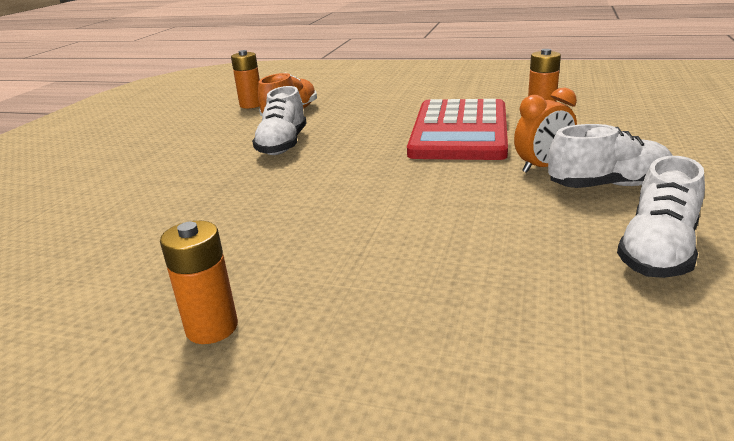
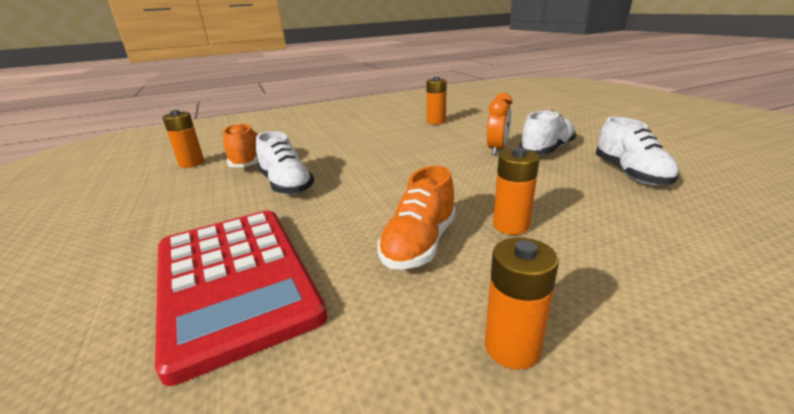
camera: 40 degrees left, 0 degrees up
(288, 231) = (419, 244): none -> orange shoe
(389, 248) = (511, 225): none -> orange battery
(459, 131) = (408, 142): red calculator -> red calculator (234, 280)

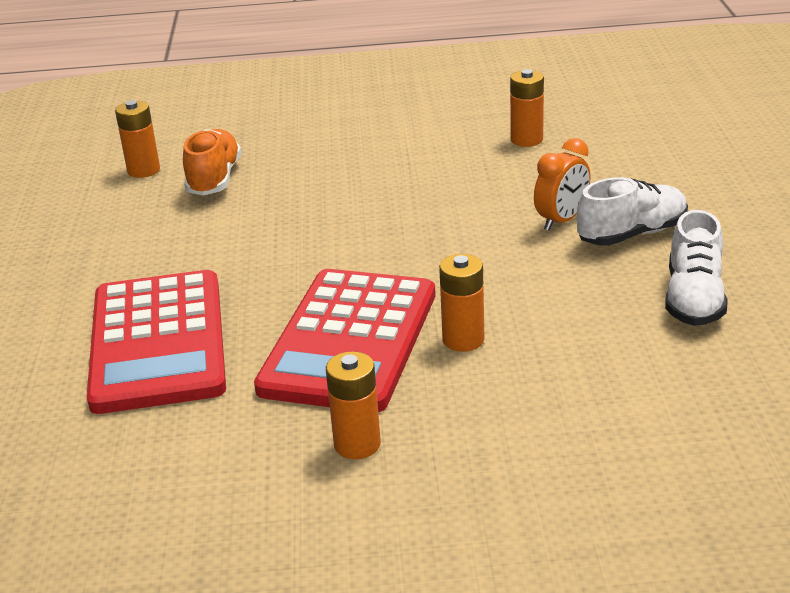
camera: 20 degrees right, 5 degrees up
(286, 185) = (248, 231): white shoe -> none
(419, 244) = (349, 341): orange shoe -> red calculator

